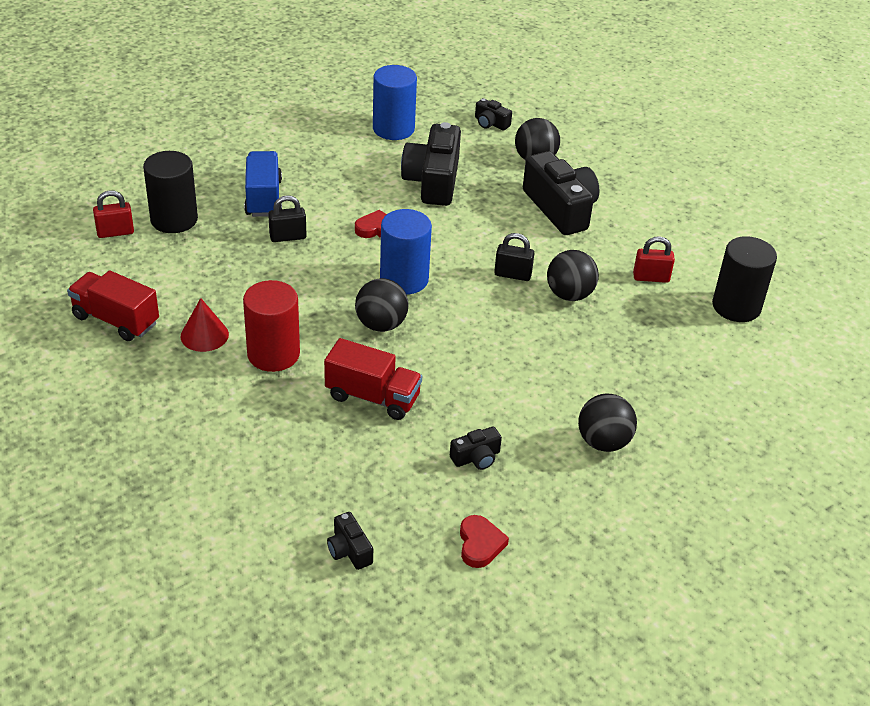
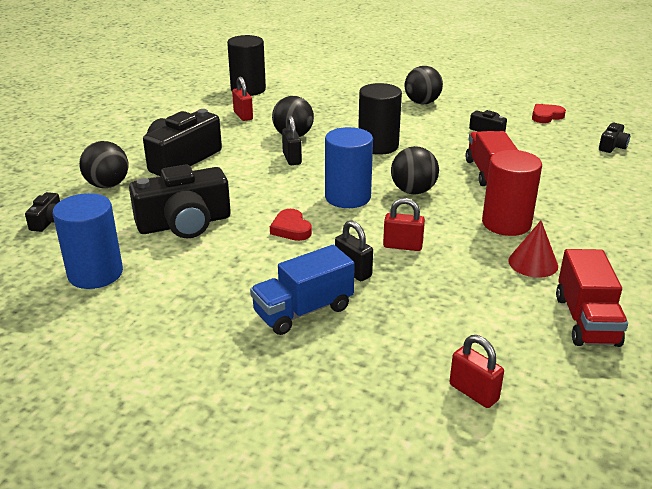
camera: 115 degrees left, 10 degrees down
(174, 219) = (403, 357): black cylinder -> black cylinder (378, 146)
(297, 276) = (402, 246): none -> red padlock

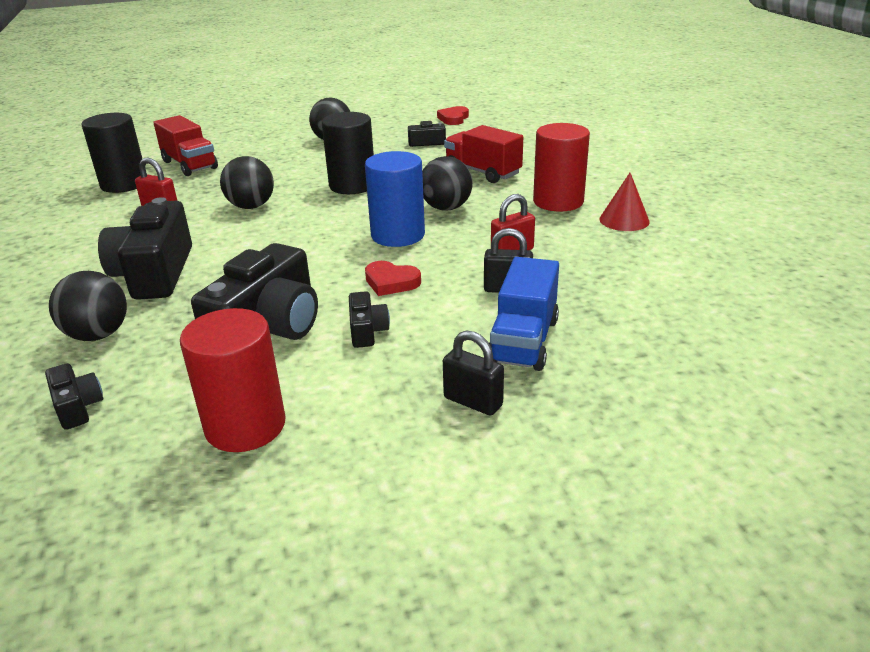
camera: 40 degrees left, 0 degrees up
(95, 273) = (245, 426): blue cylinder -> red cylinder
(292, 158) = (285, 225): black padlock -> black padlock (473, 402)
(473, 392) = (747, 326): red padlock -> none
(586, 320) = (721, 241): red truck -> red truck (189, 165)
(612, 146) = (536, 123): black camera -> black camera (367, 331)

